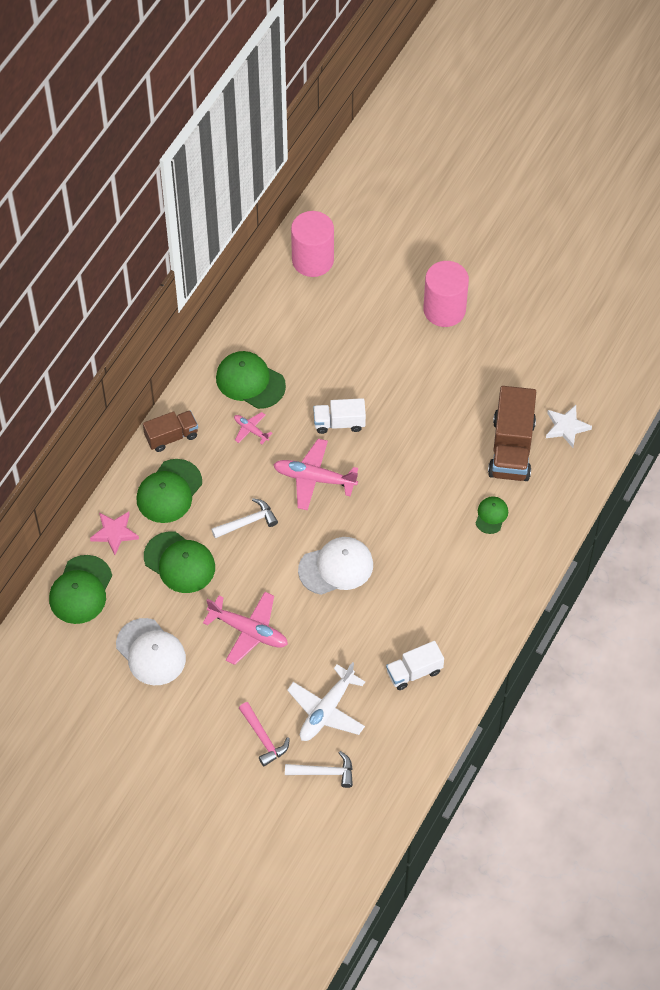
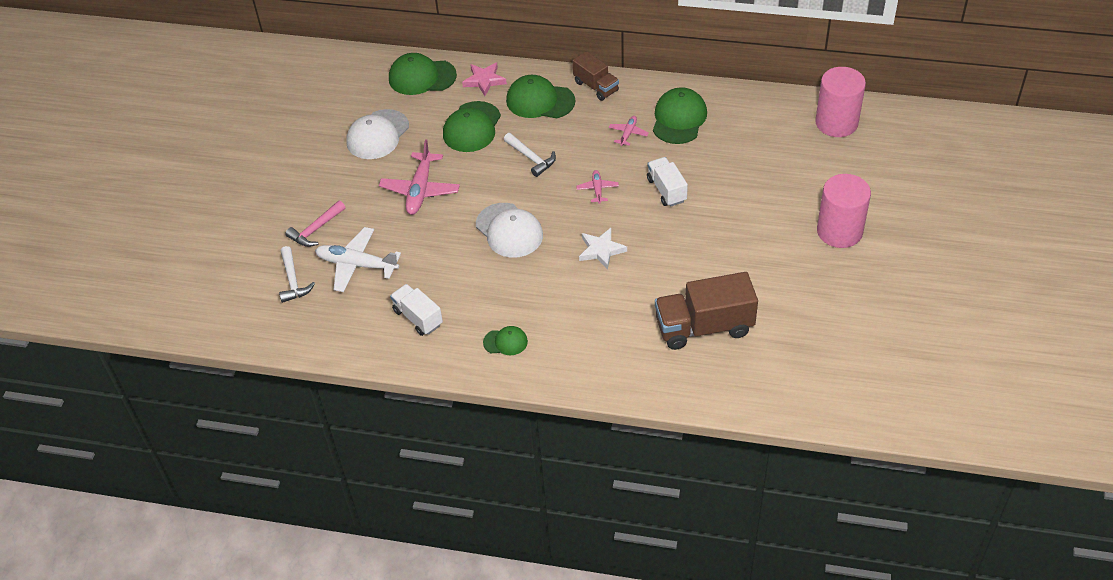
camera: 75 degrees right, 10 degrees down
(314, 478) = (597, 189): pink plane -> pink plane, size x0.52
(491, 515) = (617, 331): green cap -> green cap (505, 342)
(566, 427) = (753, 366): white star -> white star (601, 250)

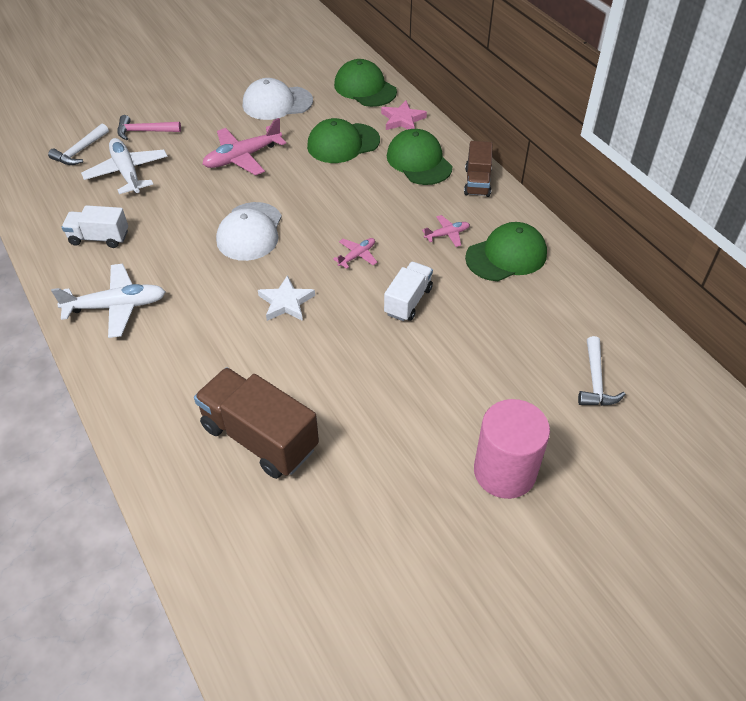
camera: 45 degrees right, 0 degrees up
(418, 317) = (99, 238): white truck -> white truck turned 90 degrees counterclockwise
(505, 342) = (116, 306): green cap -> white plane
(531, 158) = (347, 195): white hammer -> white hammer (595, 381)
(836, 123) = (651, 373): pink cylinder -> none

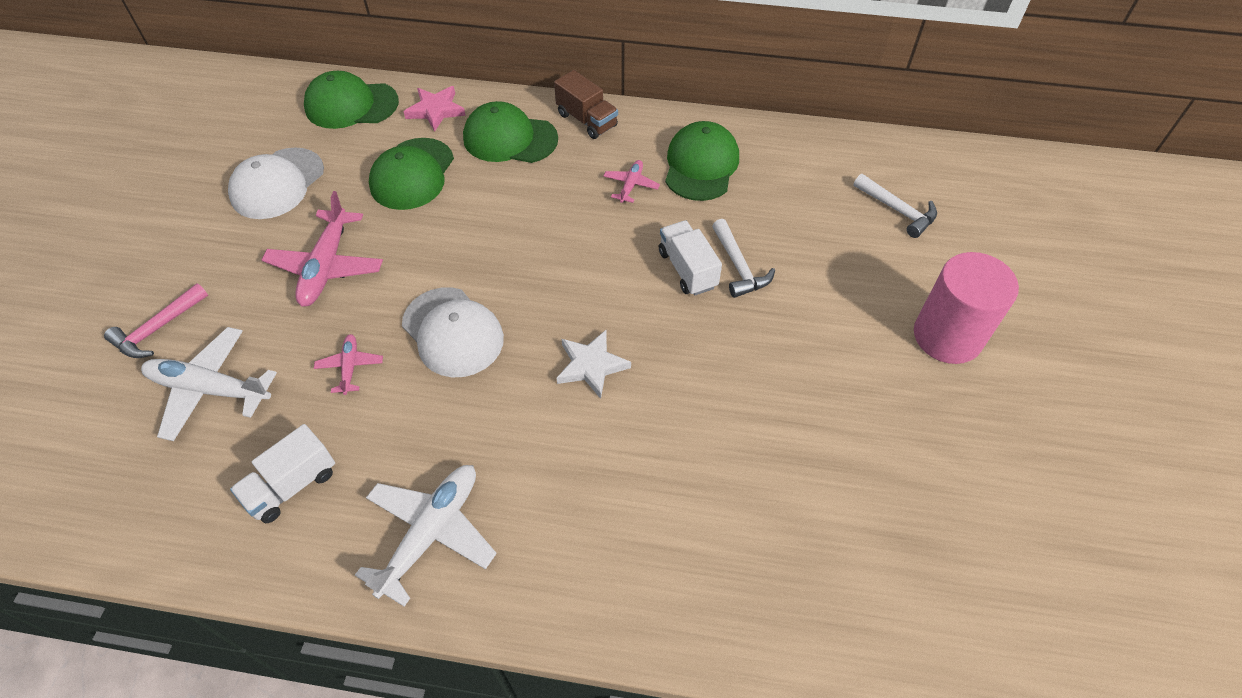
camera: 50 degrees left, 5 degrees up
(80, 151) = (102, 417): white hammer -> white hammer (739, 267)
(259, 437) = (756, 504): brown truck -> none
(357, 256) = (587, 267): pink plane -> pink plane (350, 367)

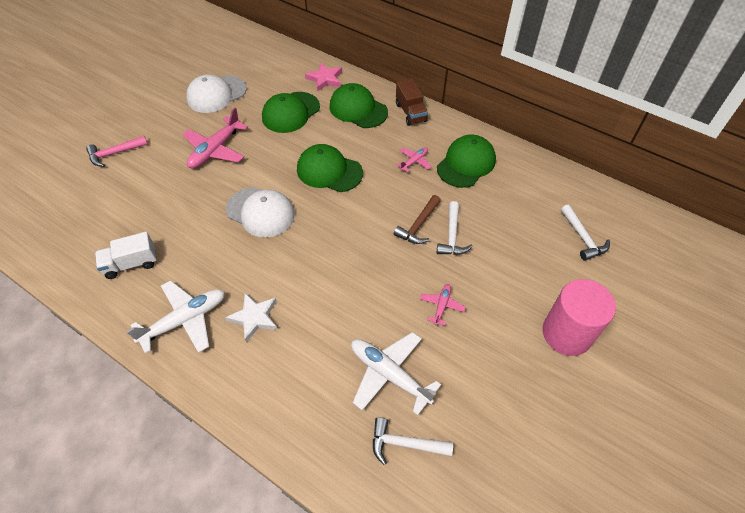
camera: 25 degrees right, 0 degrees up
(210, 389) = (121, 195): white plane -> white plane (389, 374)
(350, 367) = (196, 211): pink plane -> pink plane (441, 306)
(351, 105) = (280, 61): green cap -> green cap (329, 171)
(453, 332) = (260, 212): white cap -> white cap turned 45 degrees counterclockwise
(591, 365) = (326, 262): white star -> white star (254, 317)
(687, 269) = (418, 225): white truck -> brown hammer
(838, 562) = (404, 444): none -> white hammer

